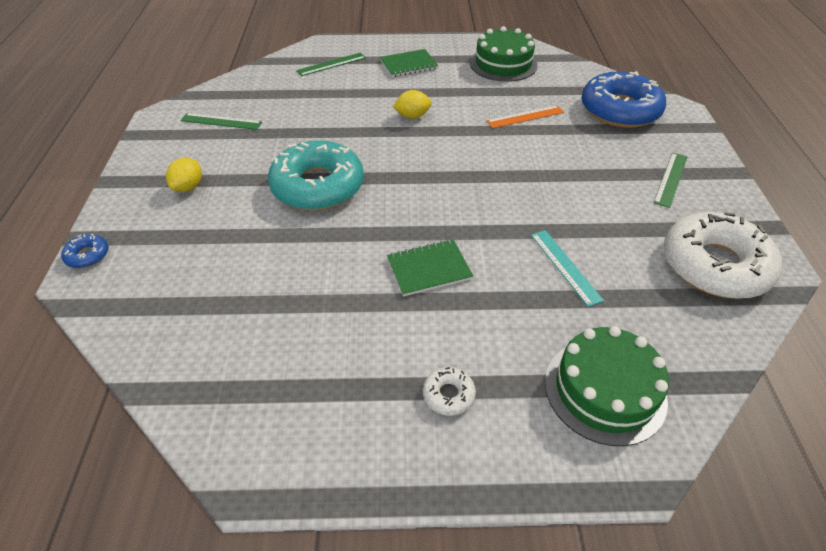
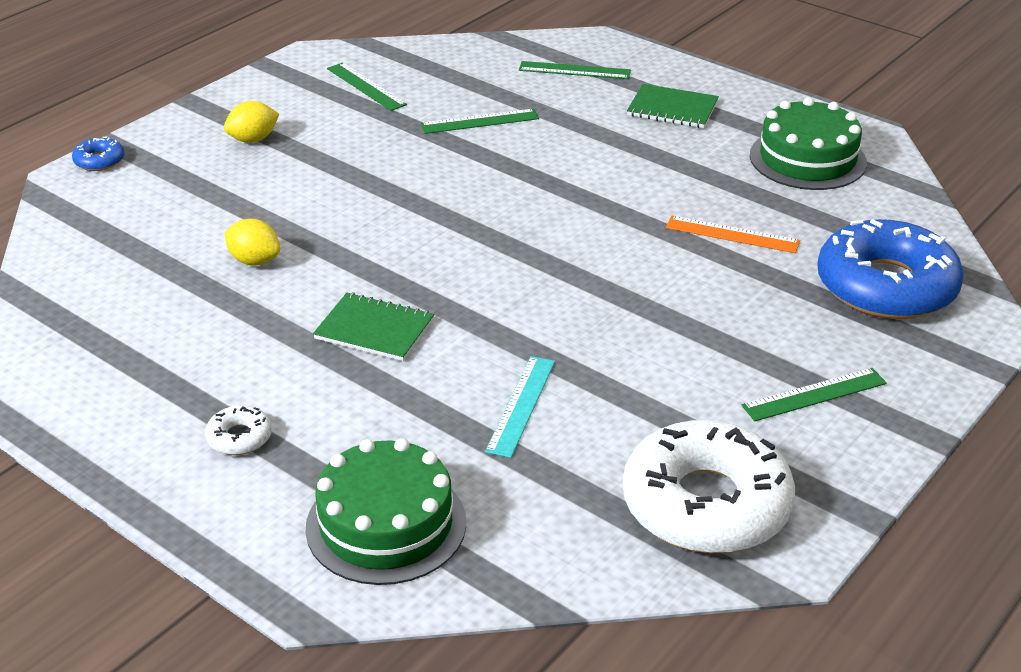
camera: 40 degrees right, 10 degrees down
(318, 113) = (479, 121): none -> green ruler
(318, 186) = (375, 197): turquoise donut -> none
(412, 116) = (585, 171): yellow lemon -> yellow lemon (254, 261)

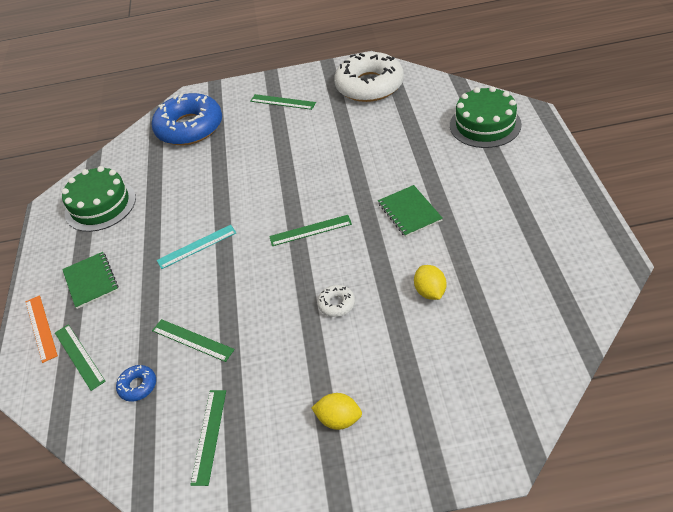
camera: 130 degrees left, 10 degrees up
(99, 161) = (464, 469): blue donut -> blue donut (138, 386)
(239, 437) = (516, 185): white donut -> white donut (336, 304)
(488, 252) = (310, 230): none -> green ruler
(521, 405) = (388, 145): turquoise ruler -> turquoise ruler (197, 246)
(732, 235) = (200, 181): orange ruler -> orange ruler (41, 328)

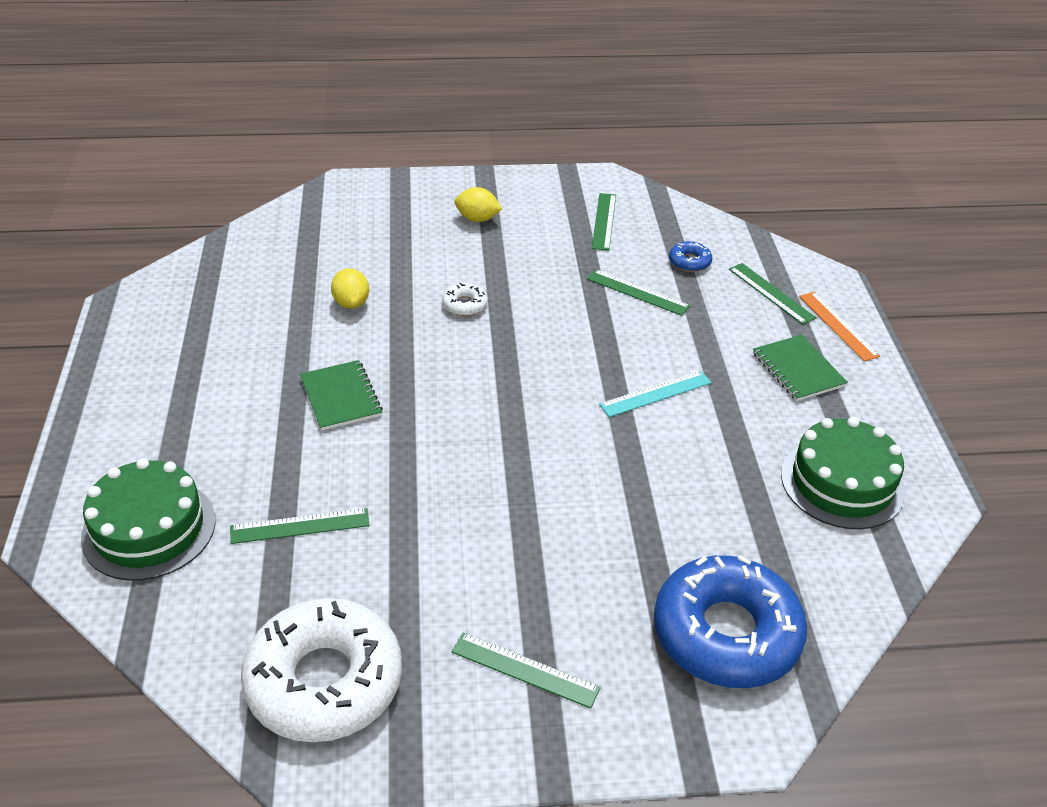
camera: 175 degrees right, 5 degrees down
(310, 230) = (488, 392): green ruler -> green ruler (300, 526)

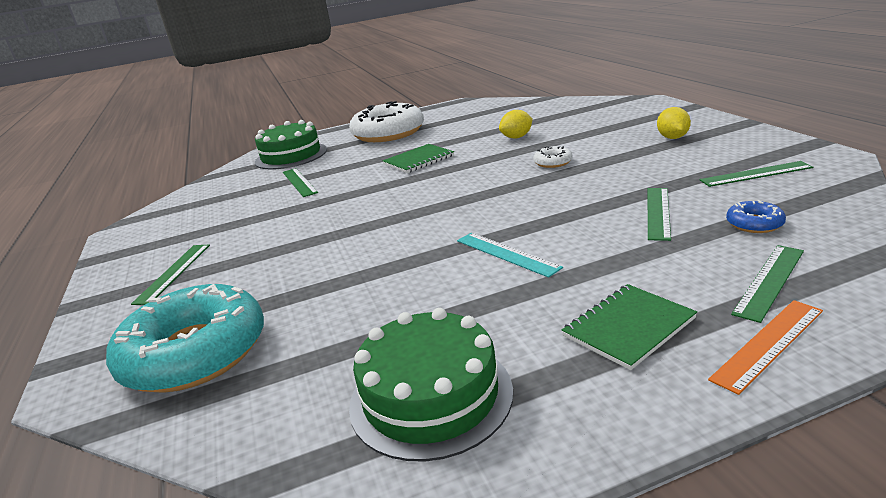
camera: 80 degrees right, 15 degrees down
(324, 681) = (178, 219): white donut -> white donut (388, 133)
(726, 633) = (195, 353): blue donut -> turquoise donut

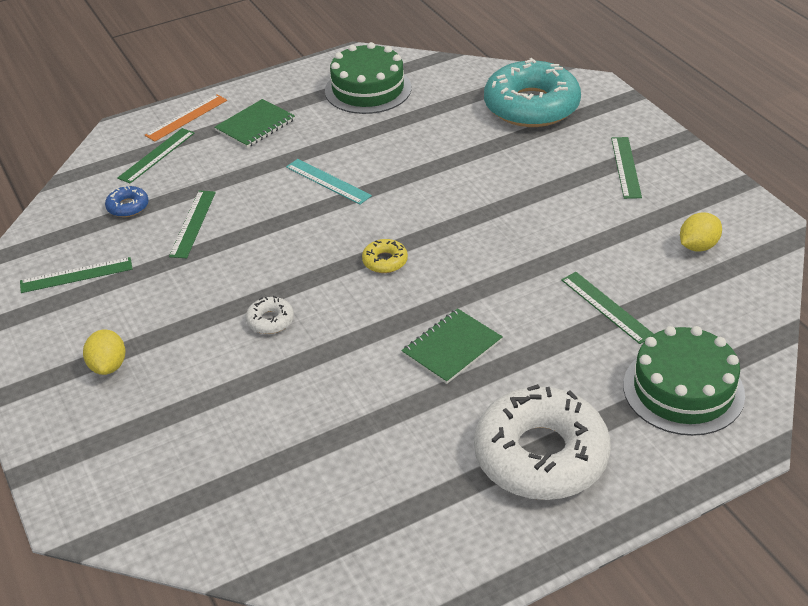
camera: 170 degrees right, 15 degrees up
(454, 196) = (385, 261): none -> yellow donut
(516, 137) = (312, 400): yellow lemon -> yellow lemon (698, 246)

